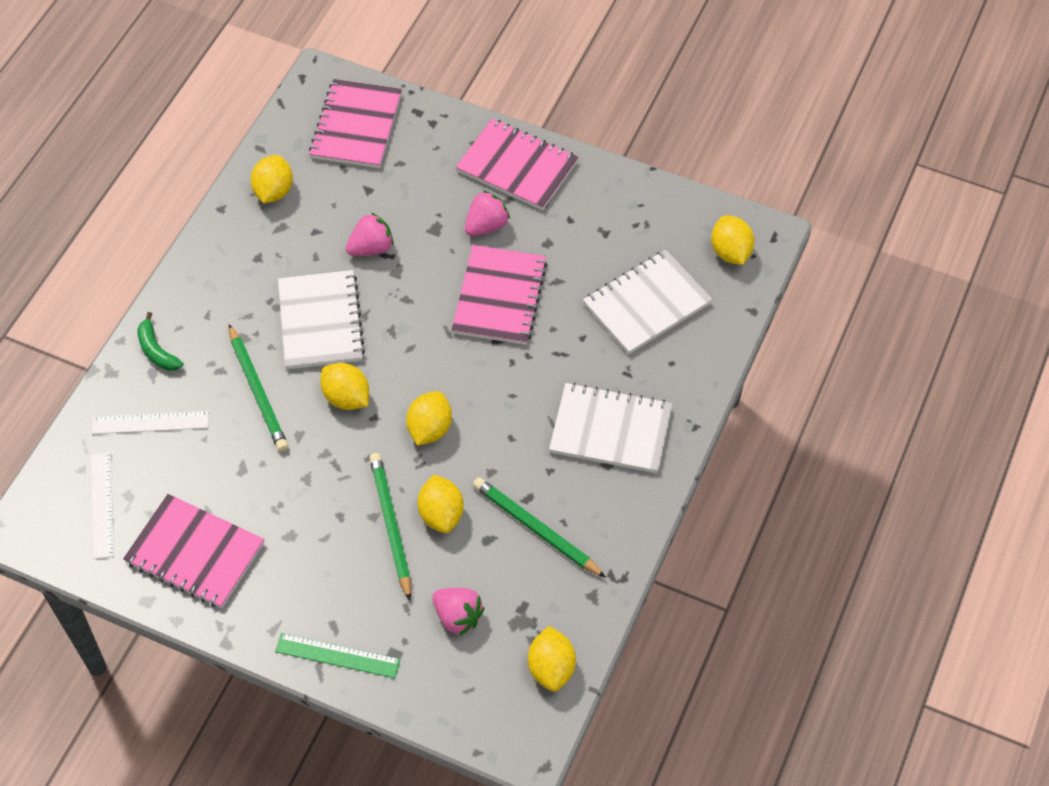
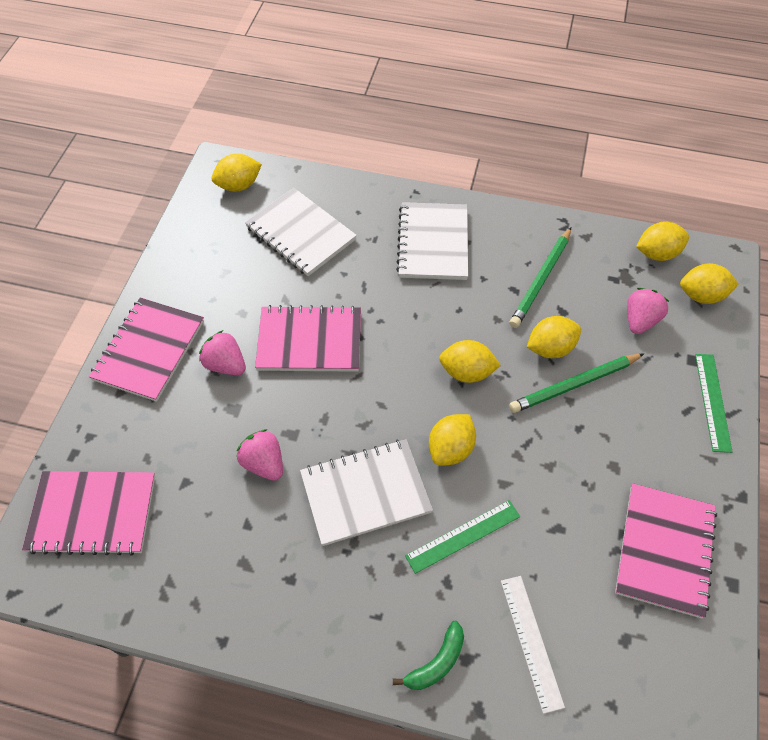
camera: 100 degrees left, 0 degrees up
(102, 505) = (646, 666): white ruler -> none
(257, 391) = (463, 536): green pencil -> green ruler
(274, 191) = (193, 584): yellow lemon -> yellow lemon (701, 295)

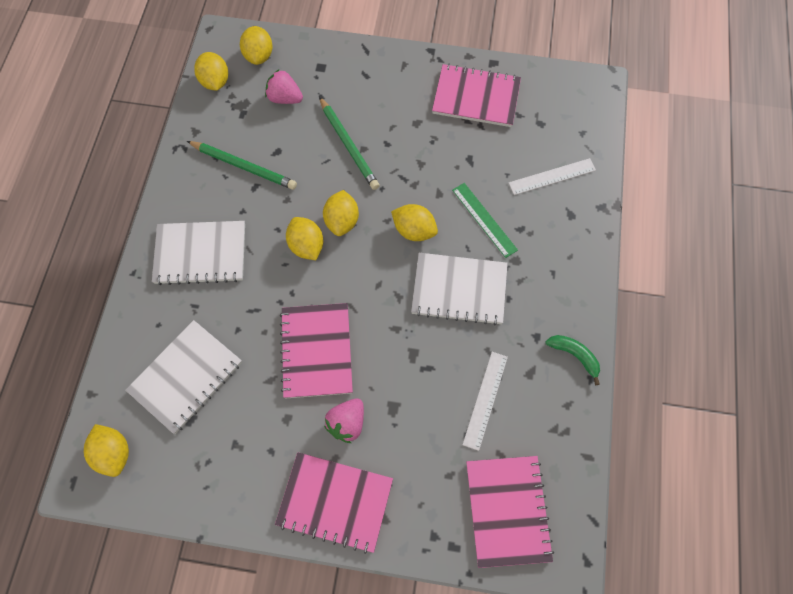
camera: 95 degrees left, 10 degrees up
(222, 506) = (485, 400): none -> white ruler
(264, 463) = (443, 372): pink strawberry -> none
(365, 493) = (459, 290): white notebook -> white notebook turned 60 degrees counterclockwise
(436, 662) = (577, 233): green banana -> green banana (574, 356)
(550, 348) = (315, 161): yellow lemon -> yellow lemon (306, 246)
(712, 401) = (356, 59): green ruler -> none

